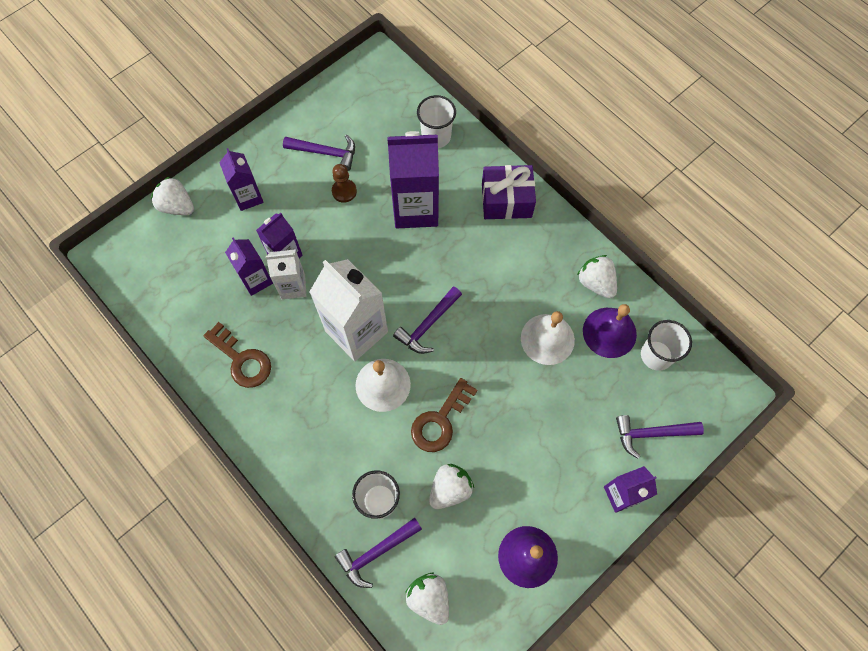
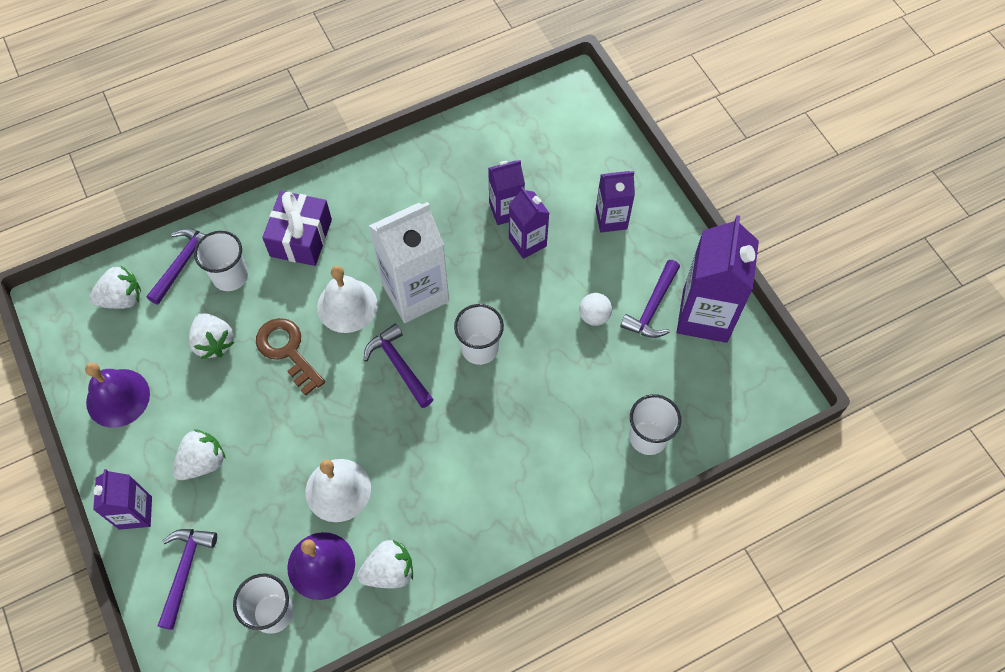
camera: 105 degrees right, 5 degrees down
(177, 206) = (617, 152): white strawberry -> white strawberry (203, 462)
(242, 360) = (420, 184): brown key -> none
(293, 286) = (487, 243): white carton -> none
(344, 191) = (594, 316): brown pawn -> white ball
(376, 553) = (183, 263): purple hammer -> purple hammer turned 45 degrees clockwise
(395, 267) = (480, 348): none -> white cup
(415, 208) = (550, 388): purple carton -> purple carton (705, 316)
(506, 200) = (533, 497): purple gift -> purple gift (301, 238)

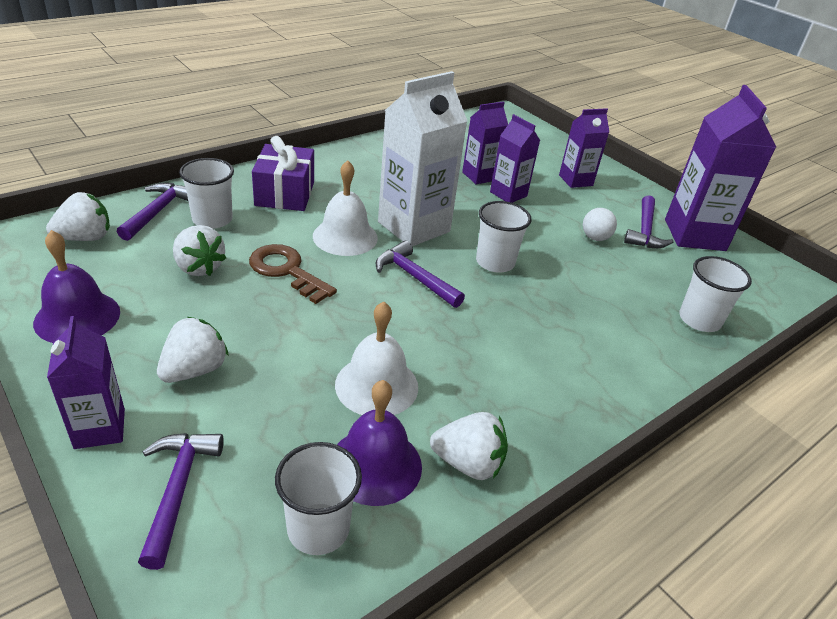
camera: 15 degrees left, 25 degrees down
(389, 571) = (468, 463): white strawberry -> white strawberry turned 45 degrees clockwise

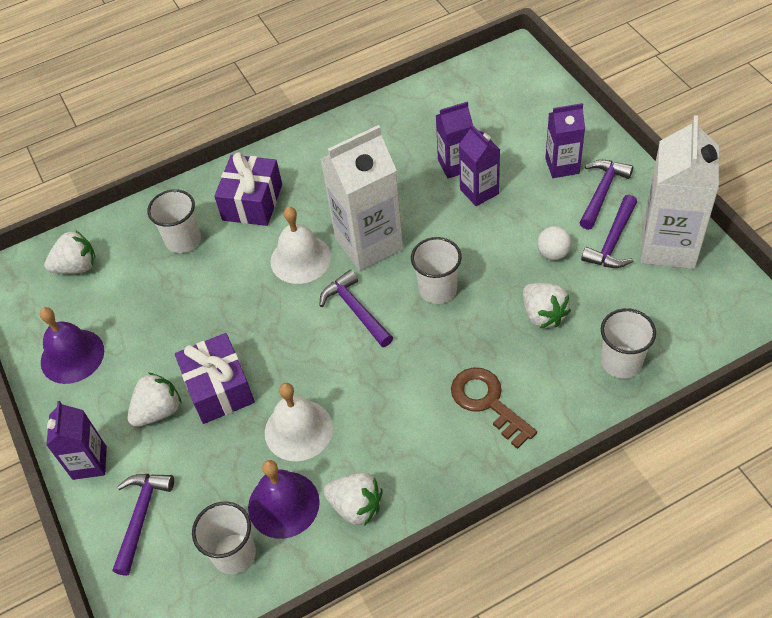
camera: 20 degrees right, 15 degrees up
(158, 211) = (136, 231): purple hammer -> purple hammer (602, 192)
(199, 267) = (168, 300): white strawberry -> white strawberry (543, 315)
(271, 347) = (219, 389): none -> purple gift
(286, 271) = (242, 303): brown key -> brown key (487, 402)
(694, 235) = (668, 246): purple carton -> white carton

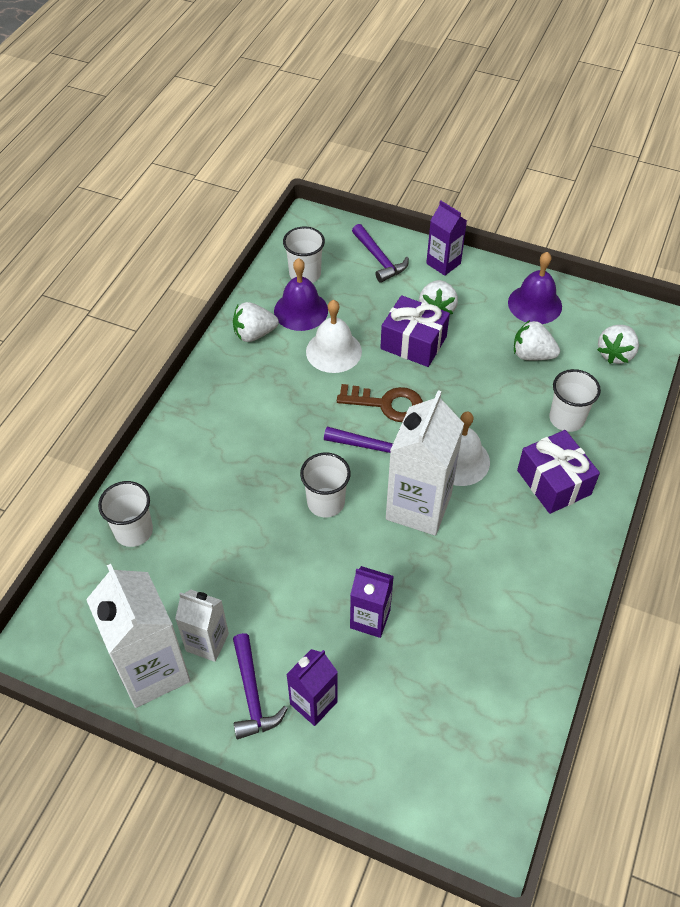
camera: 135 degrees right, 0 degrees up
(455, 165) = (417, 635): purple carton -> none
(487, 402) = (217, 442): brown key -> brown key (387, 404)
(543, 315) = (223, 533): white strawberry -> white strawberry (532, 355)
(553, 253) = (254, 595): white ball -> none
(613, 241) = (207, 642): purple hammer -> white carton

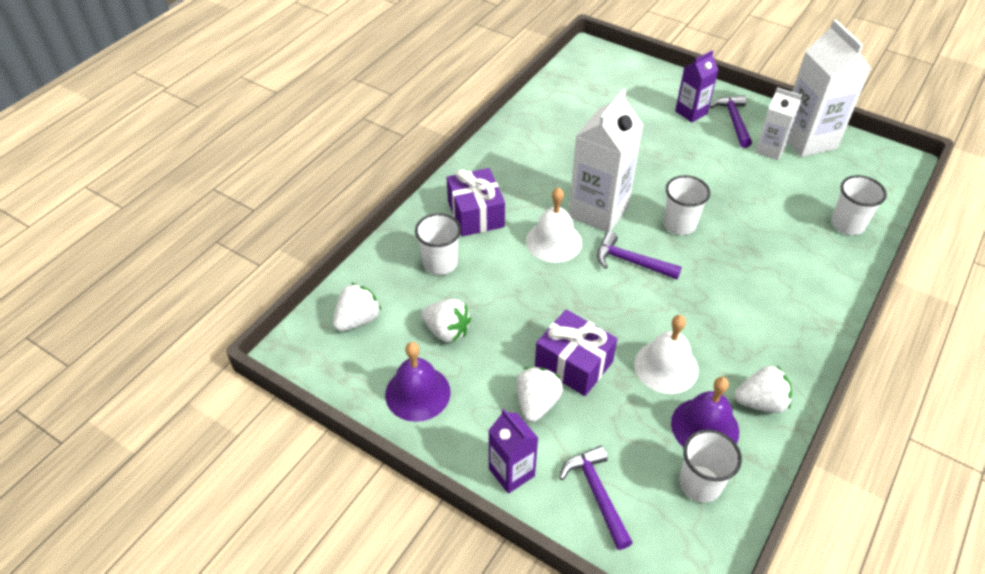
camera: 170 degrees left, 5 degrees down
(370, 619) = (648, 148): purple carton -> none
(387, 404) = (613, 300): brown key -> none

